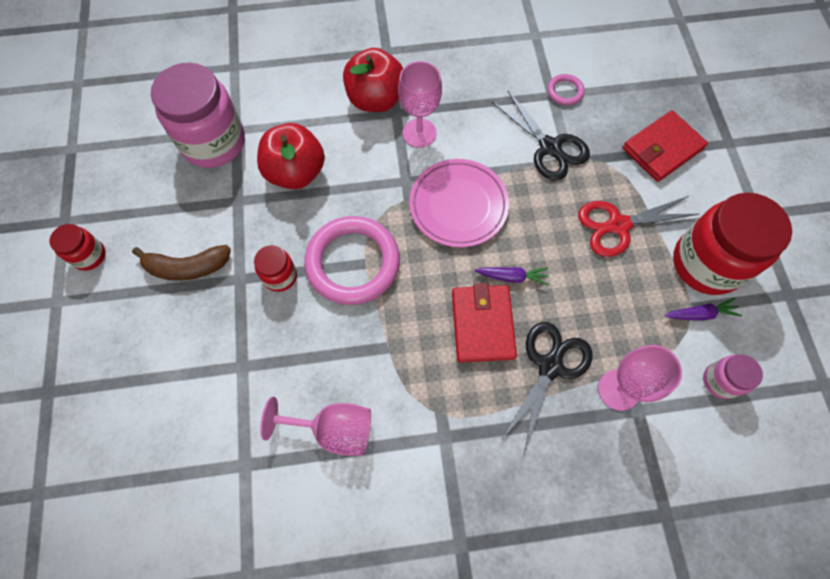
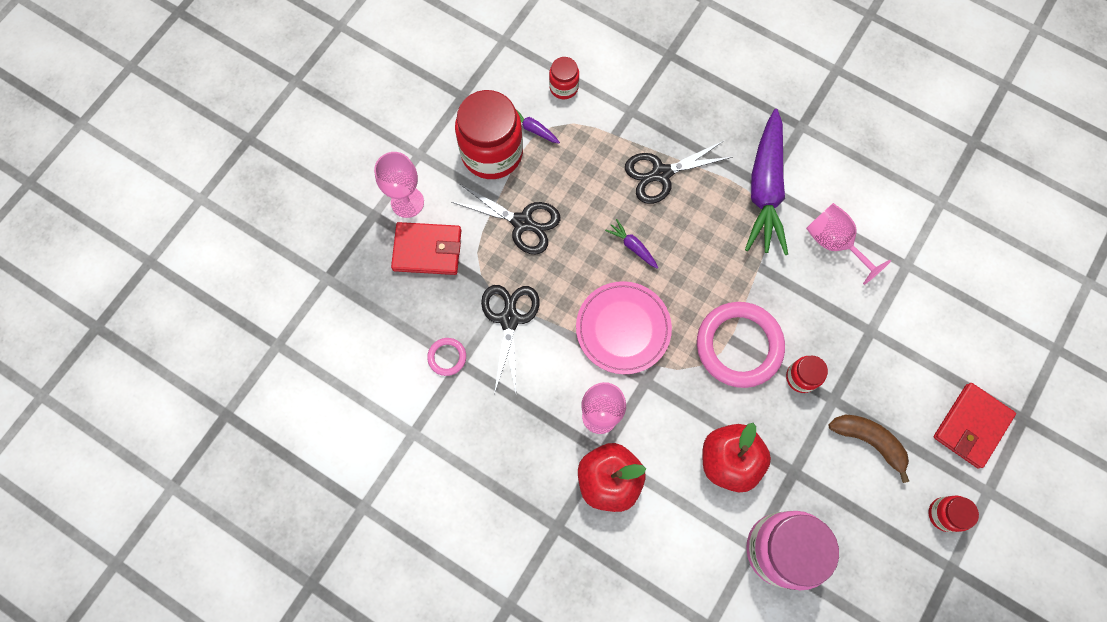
camera: 140 degrees left, 5 degrees up
(442, 433) = (765, 189): none -> purple carrot
(482, 325) = (682, 231): red wallet -> red wallet (971, 426)
(618, 225) = (522, 222): red scissors -> black scissors
(618, 390) = (631, 129): pink goblet -> pink goblet (407, 202)
(720, 381) = (563, 87): pink jar -> red jar

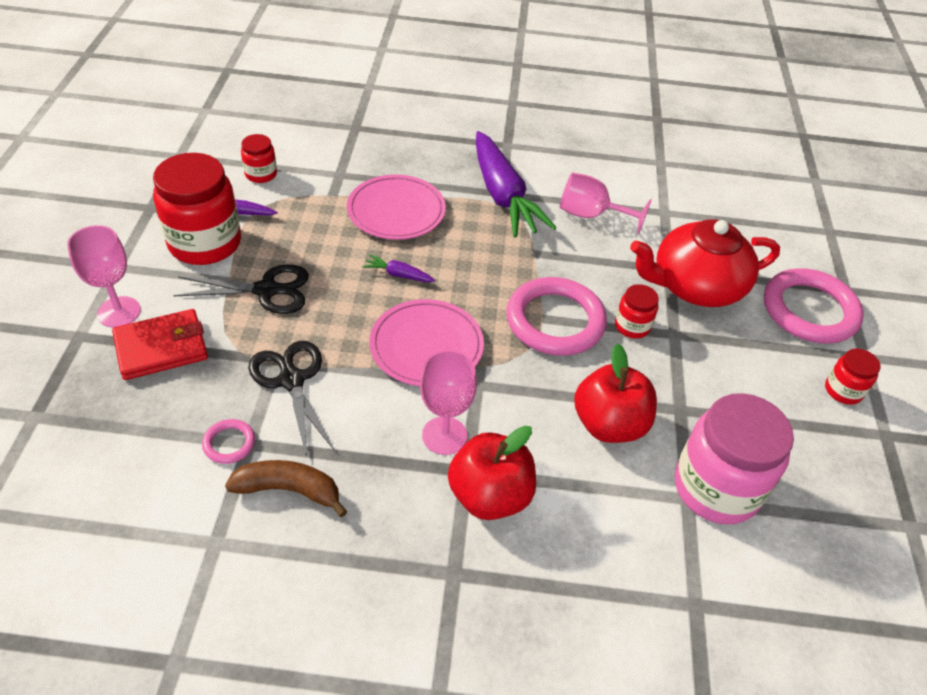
camera: 30 degrees left, 25 degrees down
(661, 174) = (396, 211): black scissors -> pink plate
(869, 441) = (731, 356): brown banana -> brown banana (289, 490)
(883, 359) = (695, 286): none -> red teapot
(971, 426) = (809, 310): red wallet -> pink ring

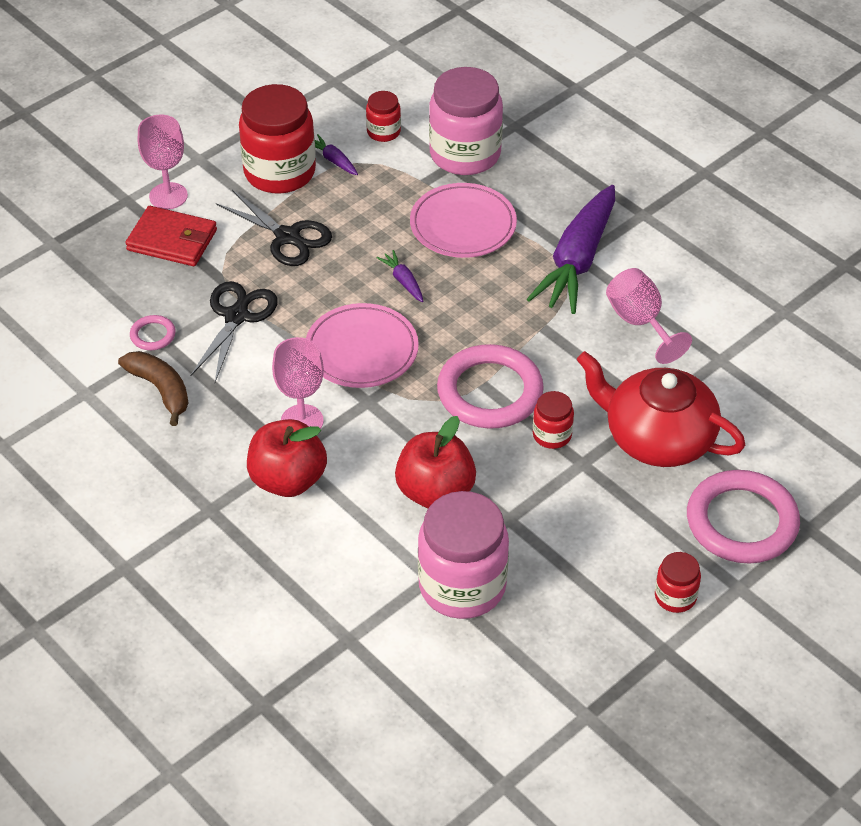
camera: 45 degrees right, 0 degrees up
(341, 162) = (465, 154): none -> pink jar

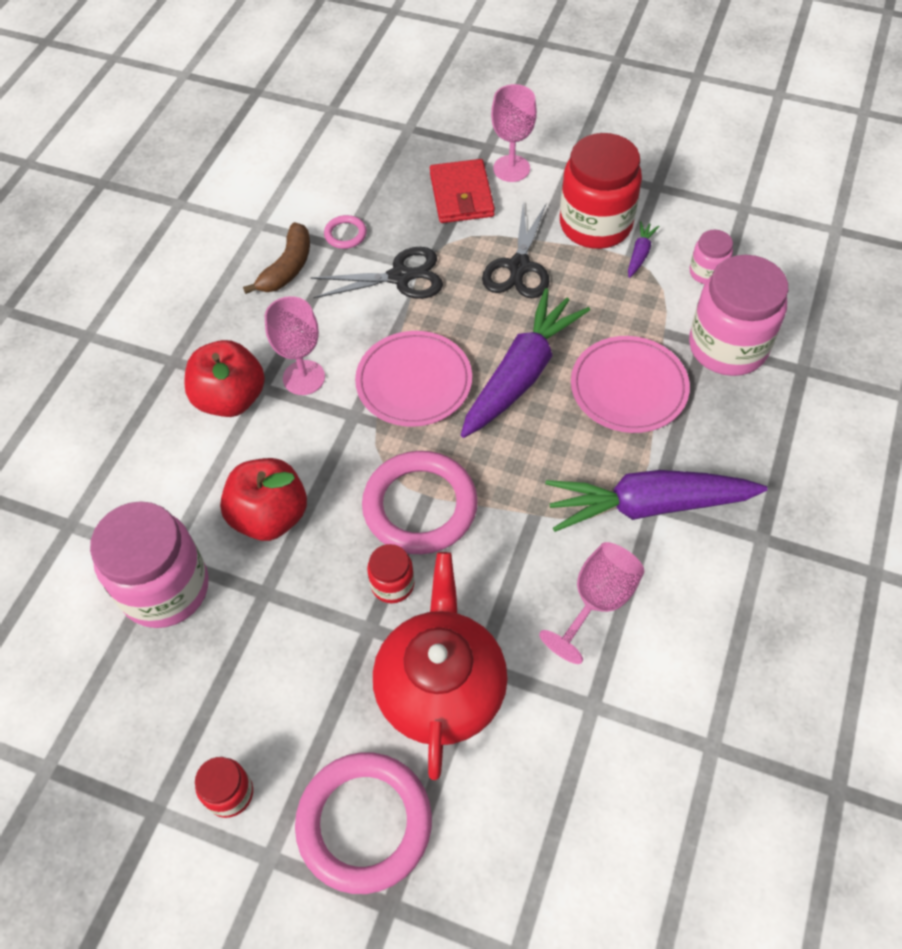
camera: 65 degrees right, 10 degrees up
(383, 132) = (707, 272): red jar -> pink jar
(403, 281) = (521, 374): purple carrot -> purple carrot, size x2.44

